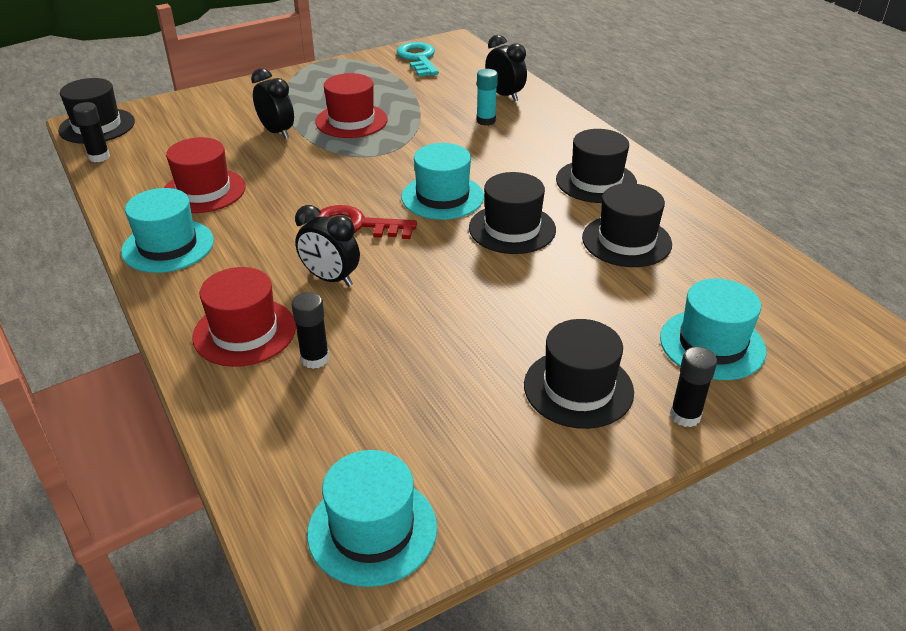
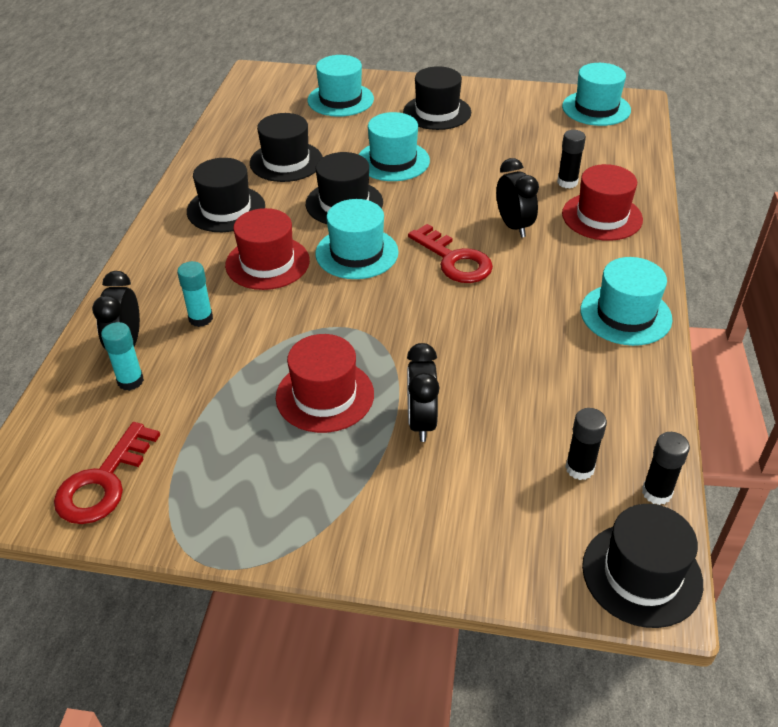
camera: 140 degrees left, 5 degrees up
(204, 191) = (559, 367): red hat -> red hat (267, 263)
(418, 59) = (103, 482): turquoise key -> red key
(473, 86) = (130, 381): none -> turquoise glue stick
(531, 292) = (393, 161): none -> turquoise hat
(685, 416) = (403, 85): black glue stick -> black glue stick (579, 468)

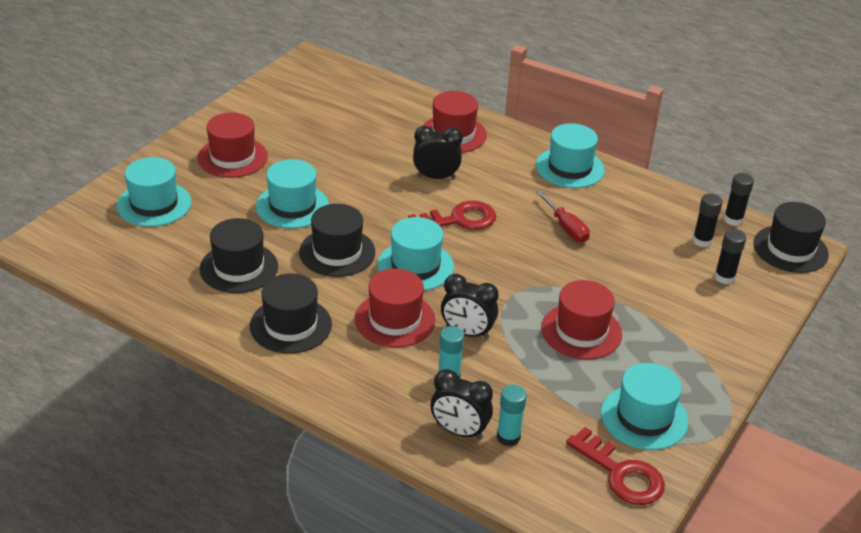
camera: 70 degrees left, 5 degrees down
(421, 422) = (631, 293): black clock -> black clock (467, 333)
(437, 112) = (232, 157): black hat -> red hat
(505, 339) = (566, 227): none -> red screwdriver
(567, 182) = (397, 132): black glue stick -> black glue stick (724, 277)
(596, 108) = (303, 79): turquoise hat -> turquoise hat (644, 417)

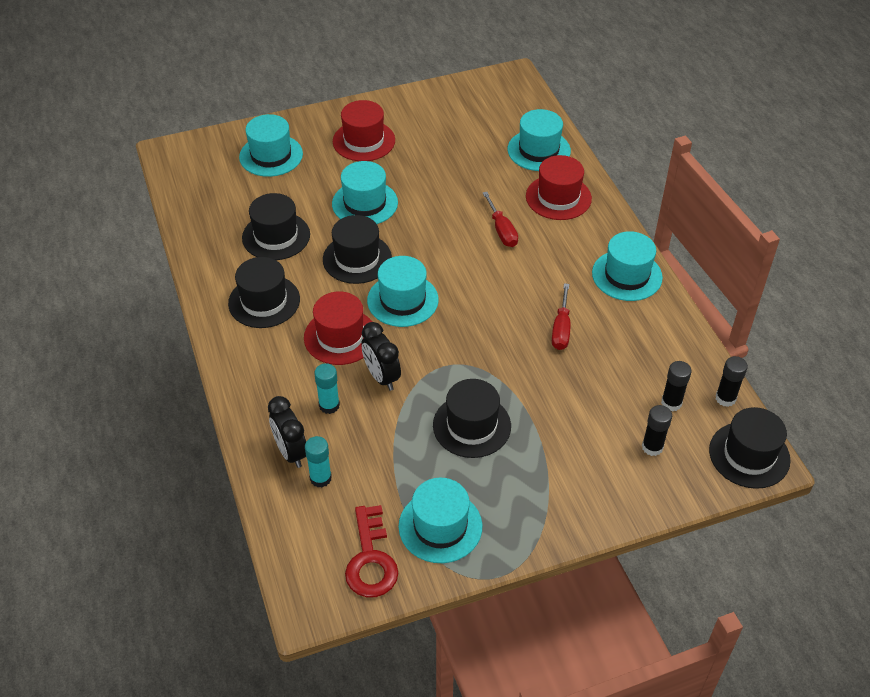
camera: 40 degrees right, 10 degrees up
(397, 106) = (539, 150): none -> turquoise hat
(436, 177) = (501, 230): black clock -> red screwdriver
(459, 219) = (479, 277): red key -> none
(581, 331) = (472, 426): red hat -> black hat

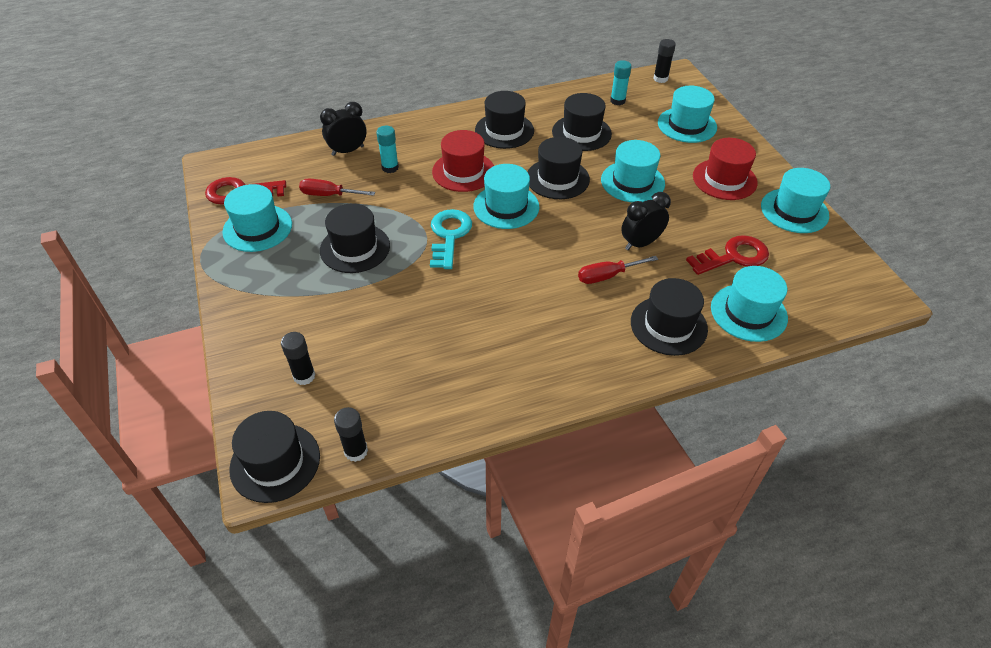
camera: 90 degrees right, 0 degrees up
(320, 478) = (320, 166): turquoise glue stick -> turquoise glue stick (617, 101)
(381, 377) = (416, 195): black clock -> black clock (640, 243)
(449, 346) = (449, 236): none -> turquoise key
(472, 150) = (733, 256): none -> red key
(558, 197) = (668, 325): red hat -> black hat
(561, 329) = (466, 315): red screwdriver -> red screwdriver (329, 195)
(627, 275) = (546, 378): turquoise hat -> turquoise hat (794, 211)
(671, 403) = (357, 399): black glue stick -> black glue stick (660, 79)

